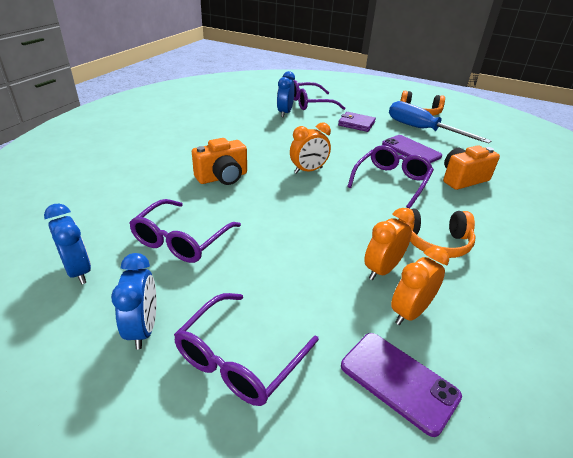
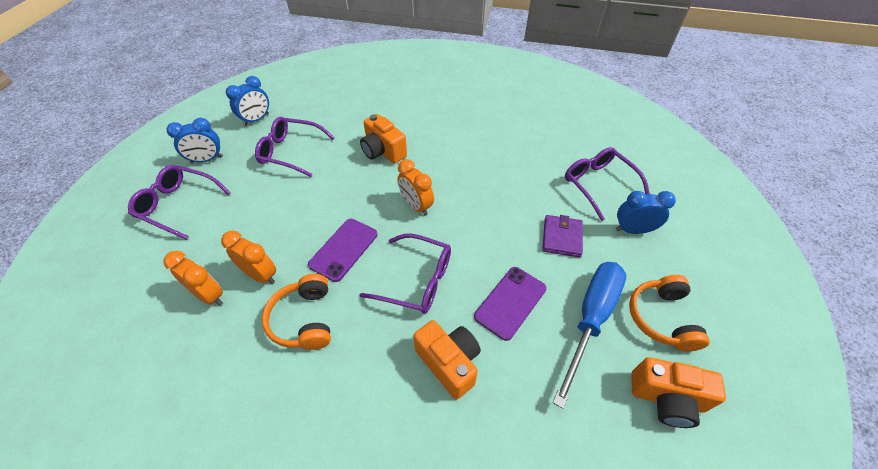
camera: 80 degrees right, 15 degrees up
(284, 113) = (550, 166): blue clock -> blue clock (633, 230)
(398, 381) = (147, 287): purple phone -> purple phone (343, 249)
(469, 123) = (666, 398): none -> orange camera

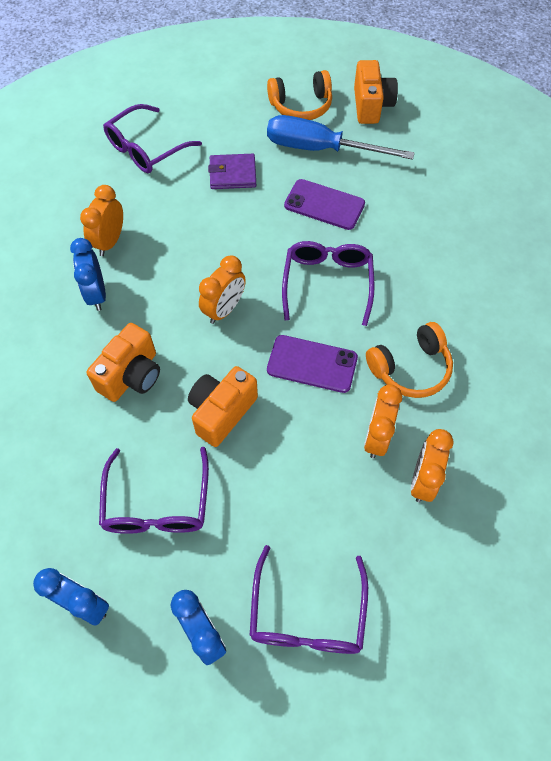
camera: 105 degrees left, 10 degrees up
(449, 363) = (402, 239): orange camera -> orange camera (222, 412)
(500, 153) = (110, 241): none -> orange clock
(633, 230) = (206, 122): blue clock -> blue clock (96, 294)

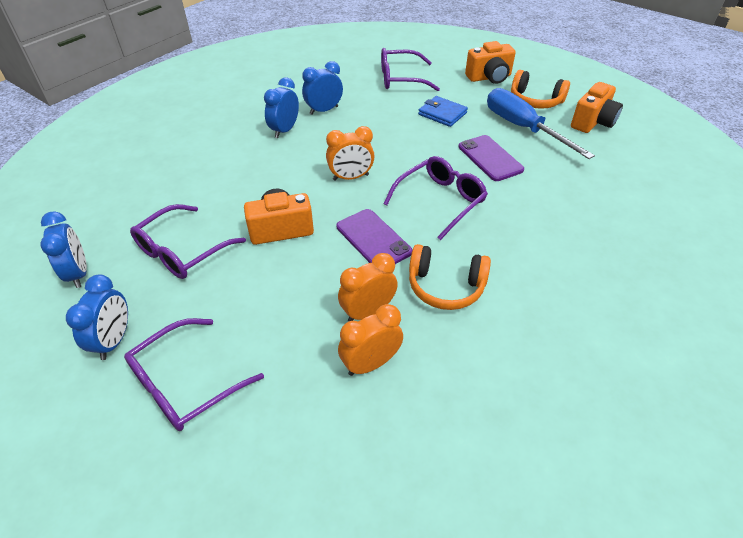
camera: 40 degrees right, 15 degrees down
(110, 241) = (324, 110): orange clock -> blue clock
(131, 375) = (253, 178): orange camera -> orange camera (489, 77)
(232, 174) = (442, 114): purple wallet -> blue wallet

